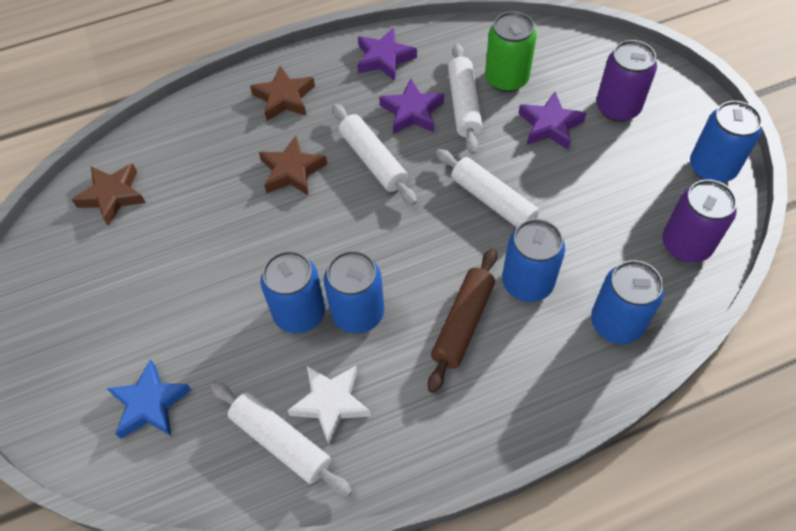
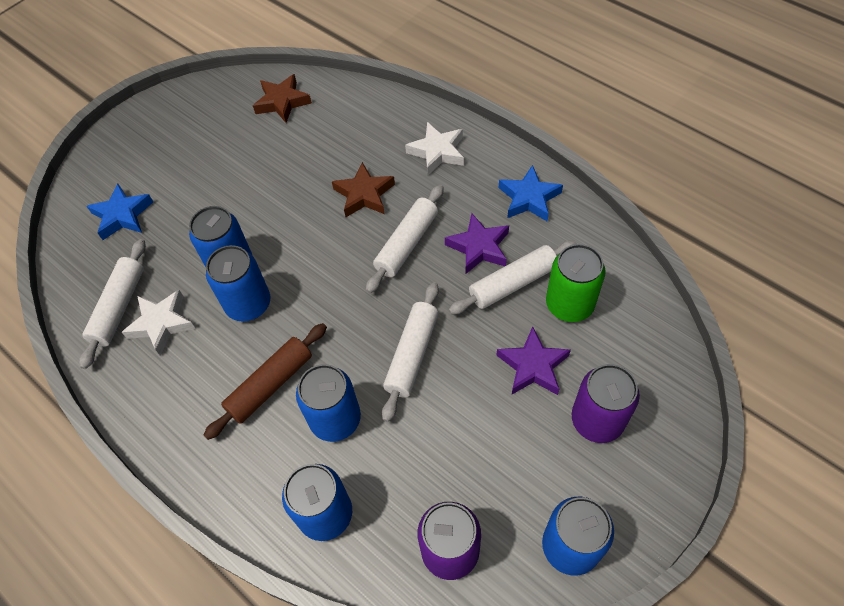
camera: 65 degrees right, 0 degrees up
(284, 98) = (437, 152): brown star -> white star
(384, 58) = (529, 198): purple star -> blue star
(463, 323) = (270, 385): brown rolling pin -> brown rolling pin turned 45 degrees counterclockwise

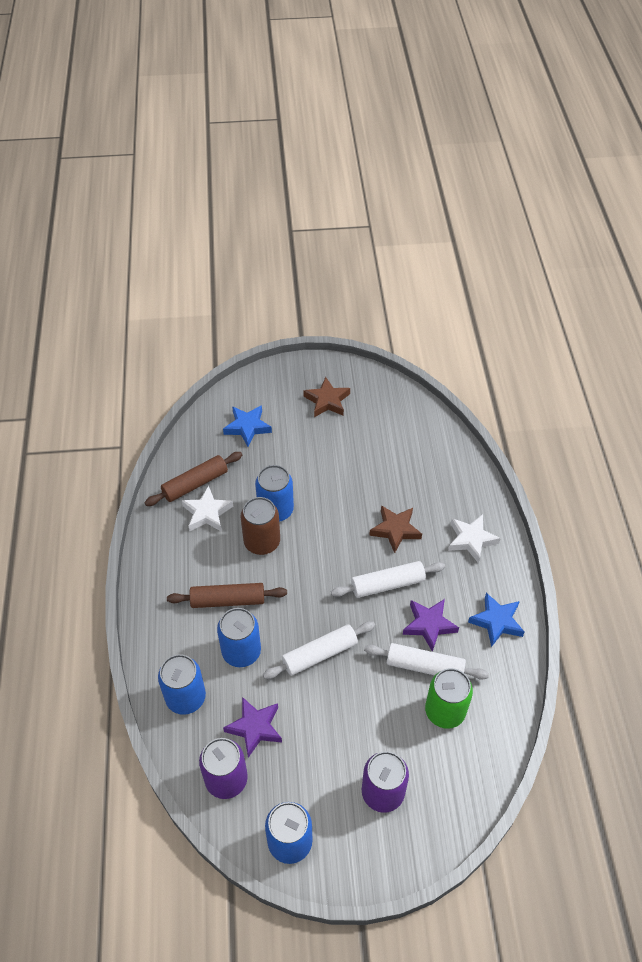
camera: 40 degrees right, 5 degrees down
(119, 307) = (195, 484): white rolling pin -> brown rolling pin
(248, 304) = (262, 542): blue can -> brown can
(282, 102) = (409, 425): brown star -> brown star (327, 401)
(533, 366) = (381, 726): purple star -> purple star (255, 728)

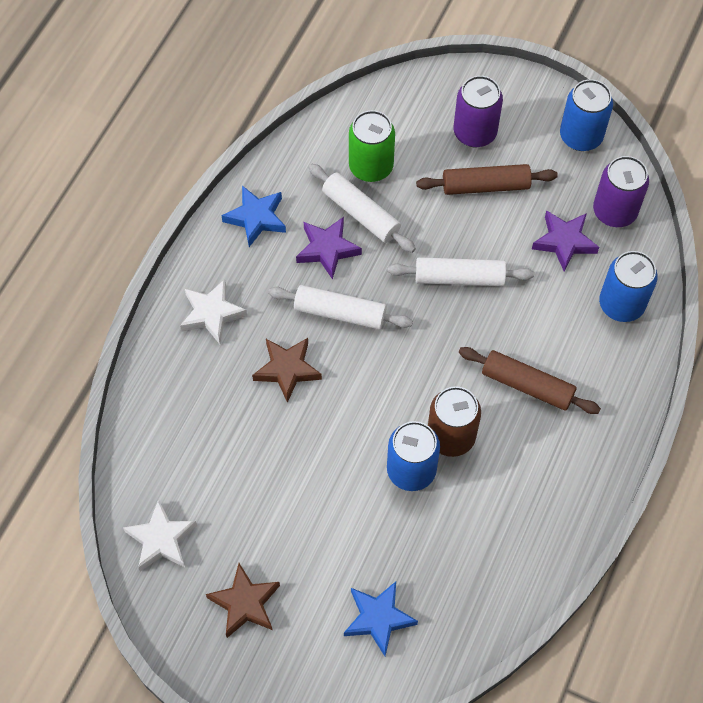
camera: 150 degrees left, 10 degrees up
(195, 484) = (493, 563): brown rolling pin -> brown rolling pin (485, 186)
(207, 513) = (497, 511): white star -> white star (161, 539)
(241, 651) = (540, 321): blue can -> none

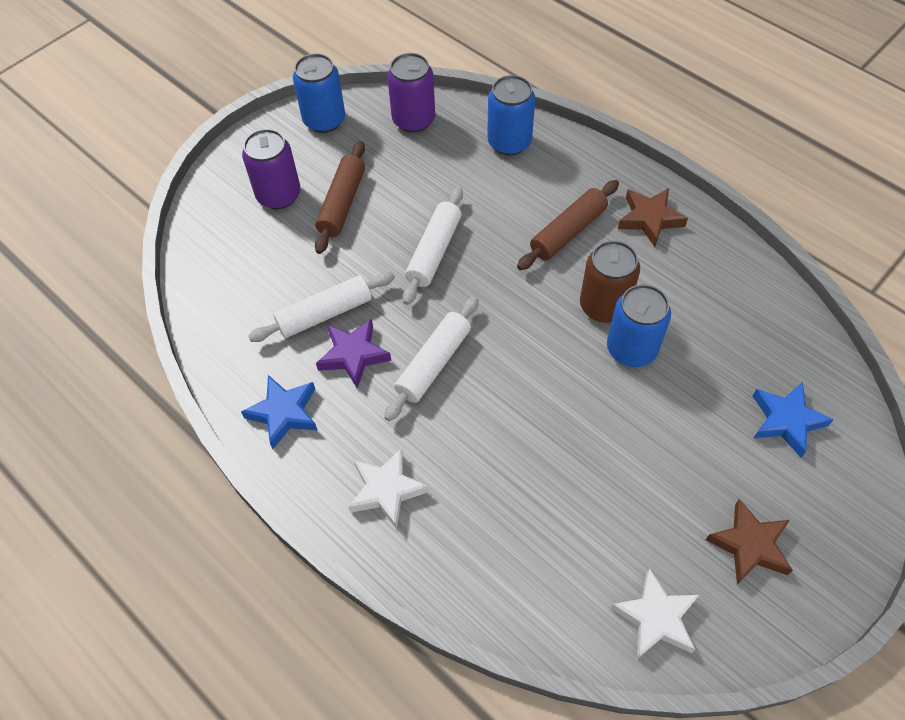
camera: 70 degrees left, 5 degrees down
(287, 370) = (483, 431): brown star -> brown star (649, 219)
(371, 167) = (273, 290): green can -> none
(564, 242) = (429, 163): purple star -> none

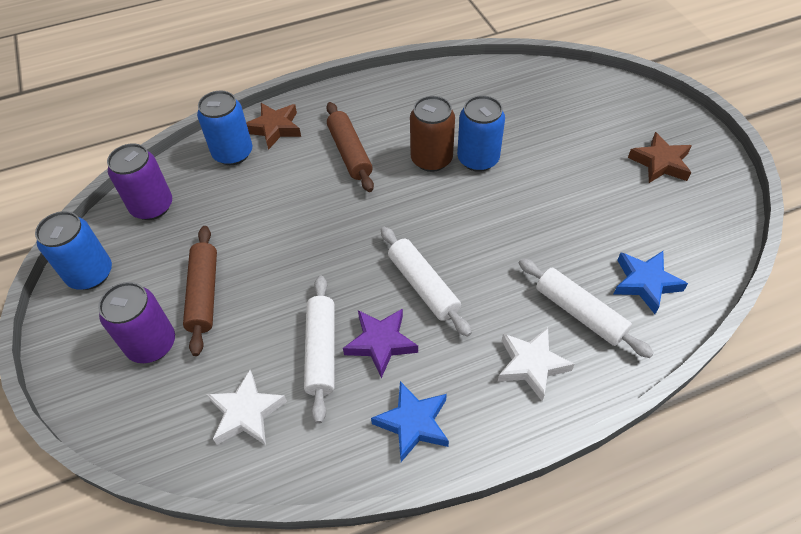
camera: 65 degrees left, 5 degrees down
(342, 203) = (204, 294): brown rolling pin -> brown rolling pin turned 45 degrees clockwise
(434, 251) = (309, 244): white rolling pin -> white rolling pin (579, 313)
(649, 219) = (370, 104): brown star -> brown star (274, 128)
(656, 618) = (699, 232): white star -> white star (246, 413)
(786, 421) = (575, 107): blue star -> blue star (645, 283)

